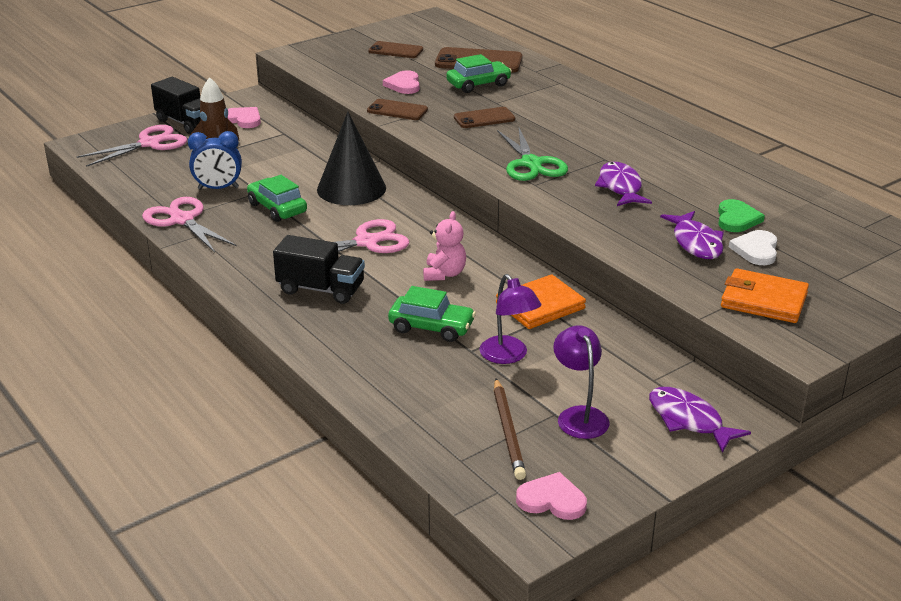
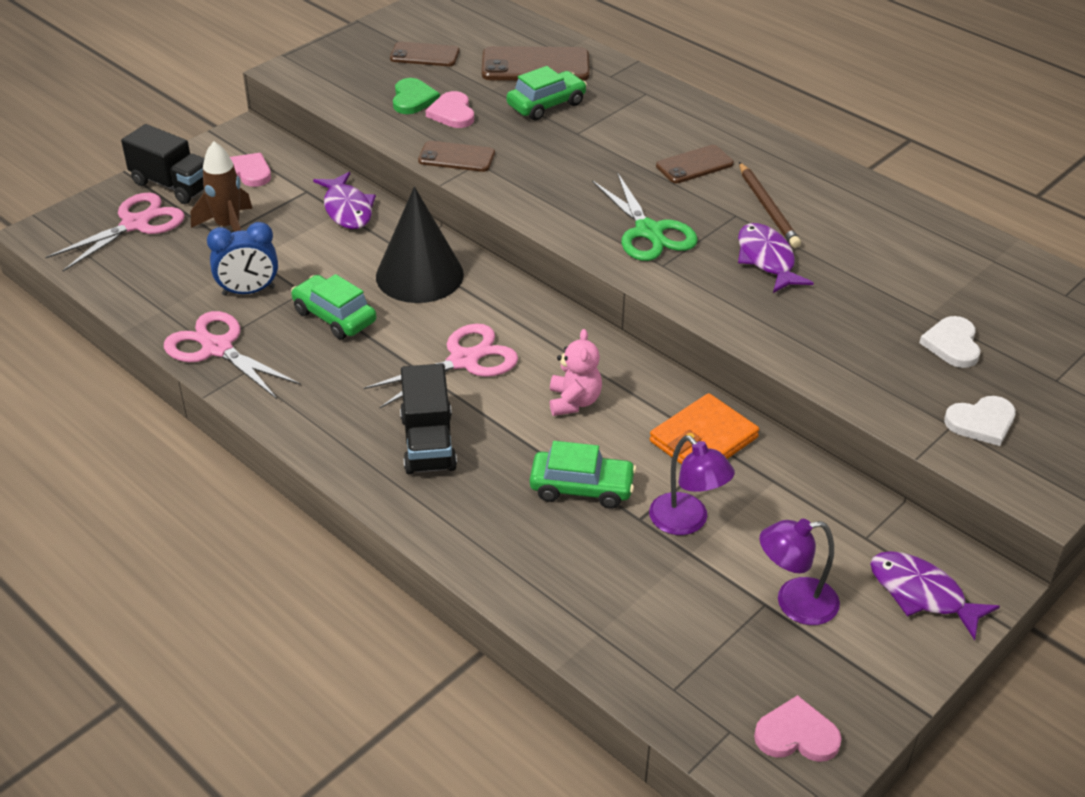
camera: 10 degrees left, 10 degrees up
(321, 289) = (428, 443): black truck -> black truck turned 75 degrees clockwise
(484, 118) = (569, 161): brown phone -> brown phone (694, 165)
(508, 431) = (717, 638): brown pencil -> brown pencil (767, 208)
(579, 415) = (794, 603): purple lamp -> purple lamp turned 75 degrees counterclockwise
(696, 243) = (880, 340): purple fish -> purple fish (347, 209)
(737, 219) = (917, 297): green heart -> green heart (413, 99)
(763, 300) = (981, 422): orange wallet -> white heart

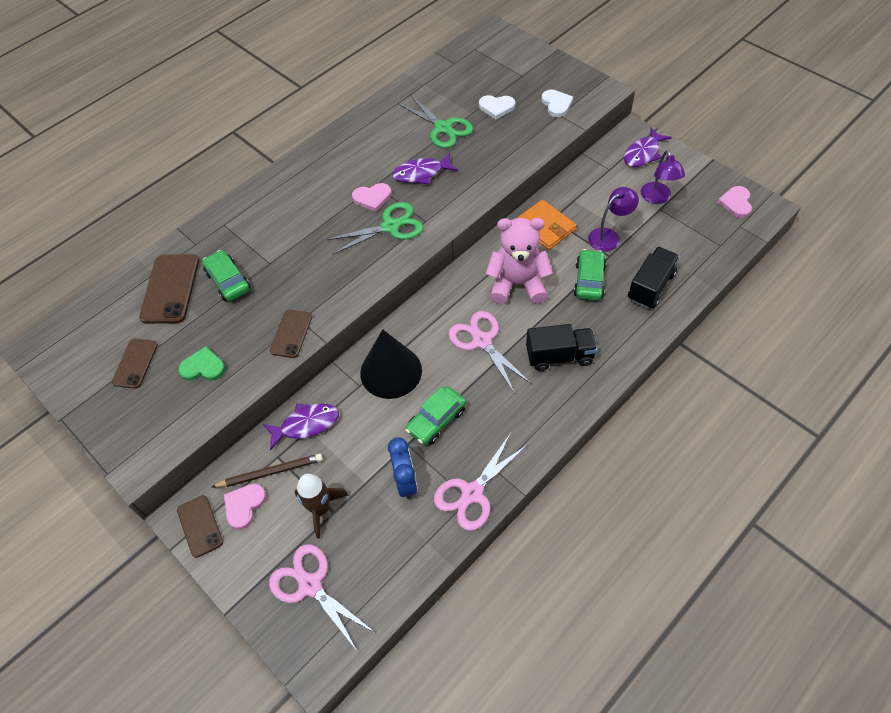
camera: 85 degrees left, 15 degrees up
(173, 185) = (255, 564): black truck -> black truck (650, 286)
(452, 113) = (229, 339): pink heart -> pink heart (372, 198)
(574, 401) = (517, 284): pink teddy bear -> pink teddy bear, size x1.77
(694, 165) = (317, 202): brown phone -> brown phone (200, 526)
(767, 208) = (369, 170): brown pencil -> brown pencil (270, 472)
(881, 282) = (443, 128): none -> green scissors

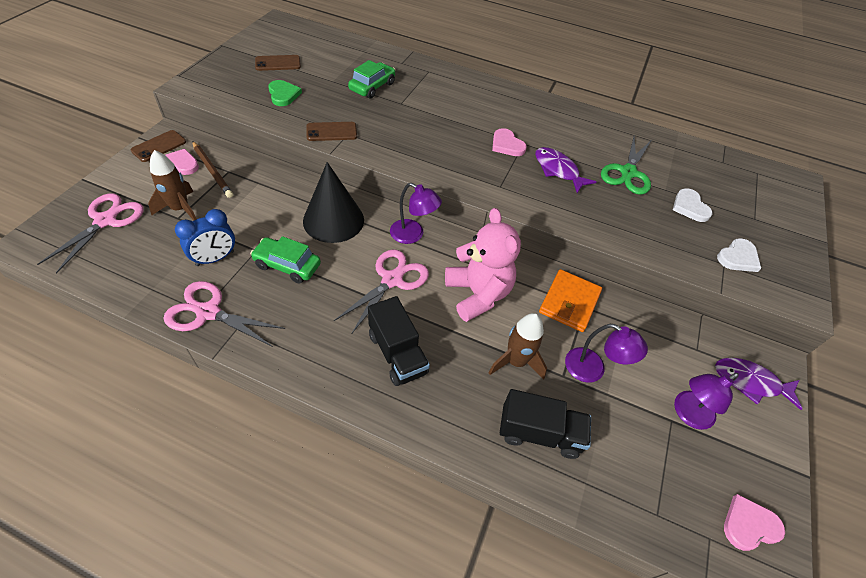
camera: 60 degrees right, 5 degrees down
(170, 289) = (353, 62): brown phone -> none
(306, 424) = (263, 180): purple fish -> none
(390, 226) = (479, 164): green scissors -> none
(434, 312) = (413, 235): none -> purple lamp
(589, 280) = (515, 362): green car -> brown rocket

